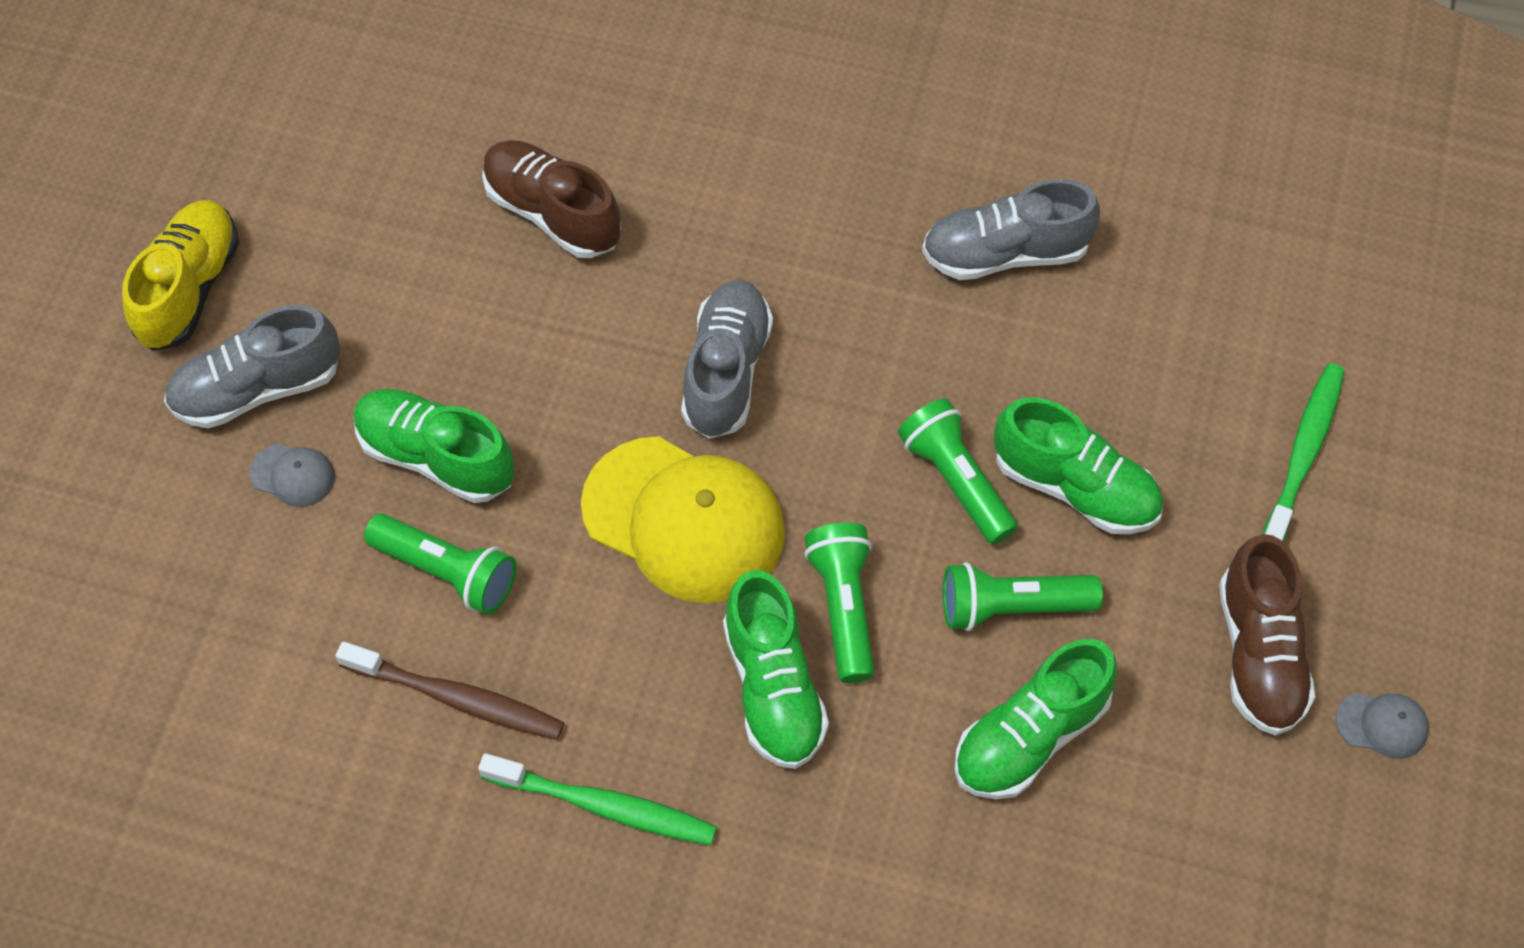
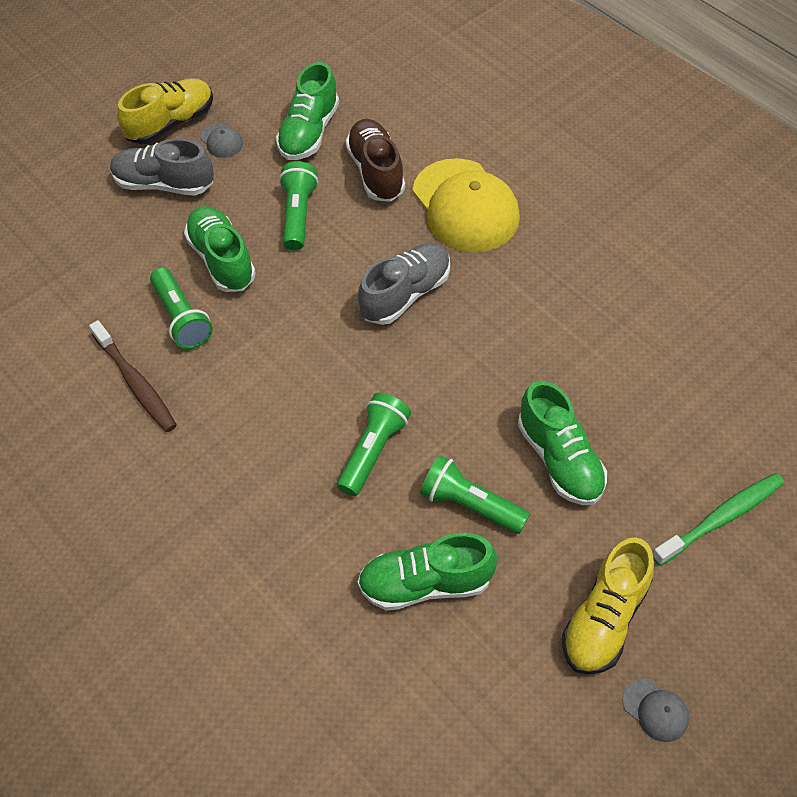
camera: 35 degrees right, 5 degrees down
(293, 475) = (147, 233): grey cap -> grey cap (221, 141)
(604, 806) = (163, 480): green toothbrush -> none
(684, 520) = (322, 357): yellow cap -> yellow cap (465, 206)
(773, 688) = (301, 471): green shoe -> green shoe (309, 132)
(956, 481) = (490, 418): green flashlight -> green flashlight (298, 215)
(1005, 253) = (614, 311): grey shoe -> none
(1259, 654) = (604, 619): brown shoe -> yellow shoe

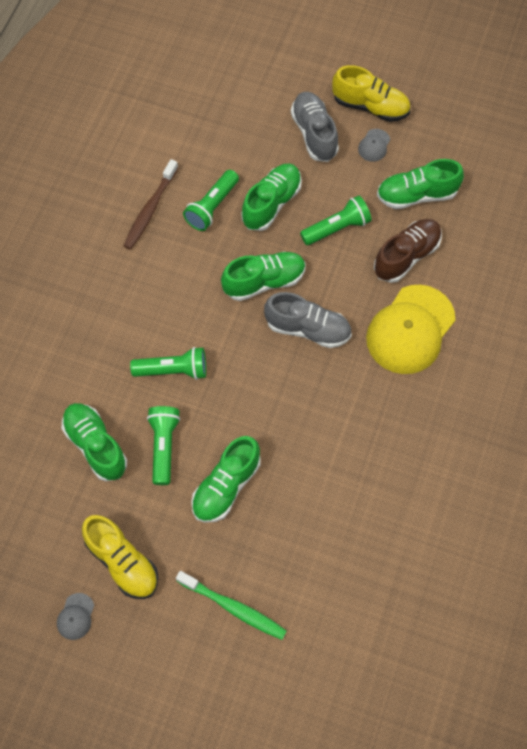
camera: 60 degrees right, 10 degrees up
(317, 309) = (264, 282): none -> green shoe
(604, 619) = (122, 562): yellow shoe -> yellow shoe turned 135 degrees counterclockwise

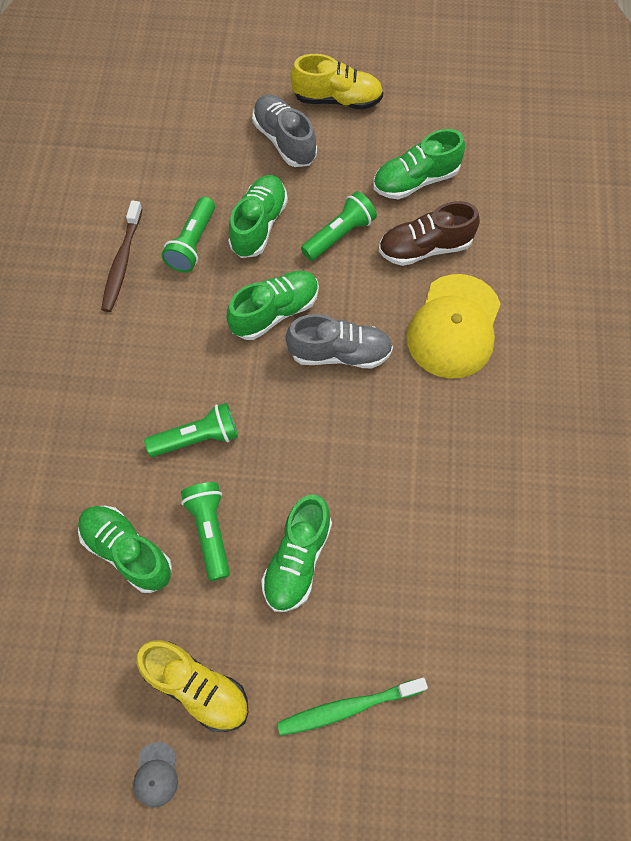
camera: 15 degrees left, 0 degrees up
(233, 607) = (348, 708): green toothbrush -> green toothbrush turned 150 degrees clockwise
(374, 145) = (353, 139): grey cap -> none
(406, 256) = (425, 248): brown shoe -> brown shoe turned 135 degrees counterclockwise

